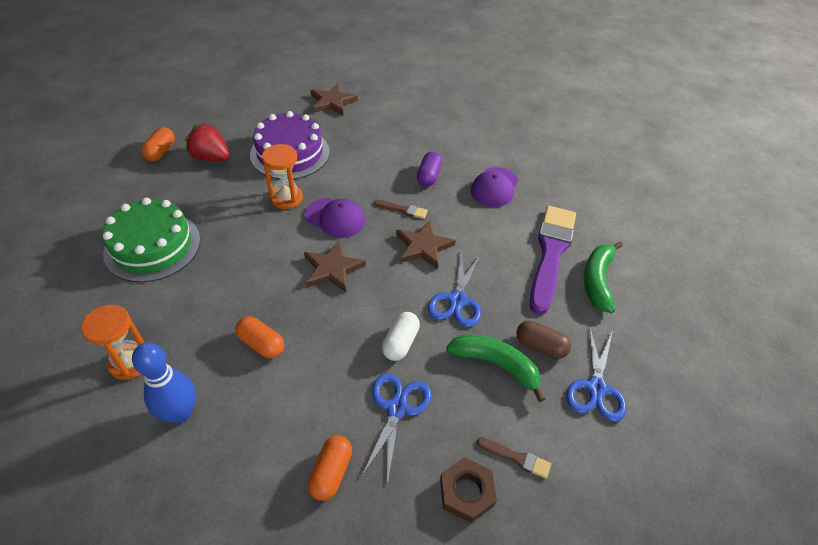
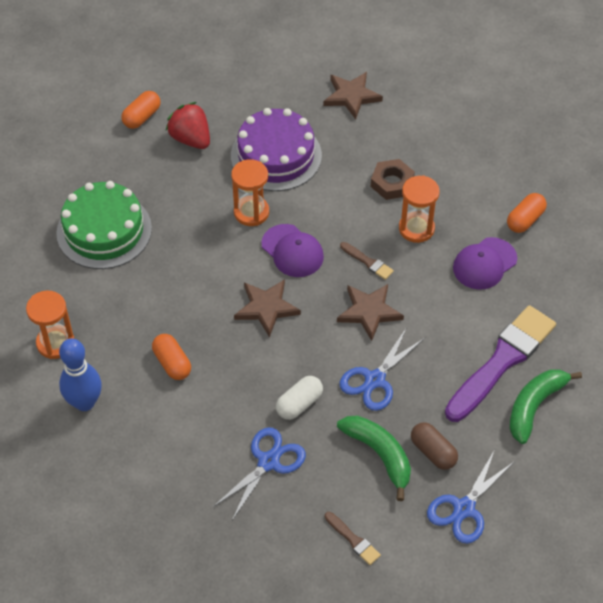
camera: 25 degrees right, 5 degrees up
(331, 472) = (190, 495): orange capsule -> orange capsule (525, 220)
(428, 176) = (416, 228): purple capsule -> orange hourglass
(466, 492) = (295, 550): brown nut -> brown nut (392, 183)

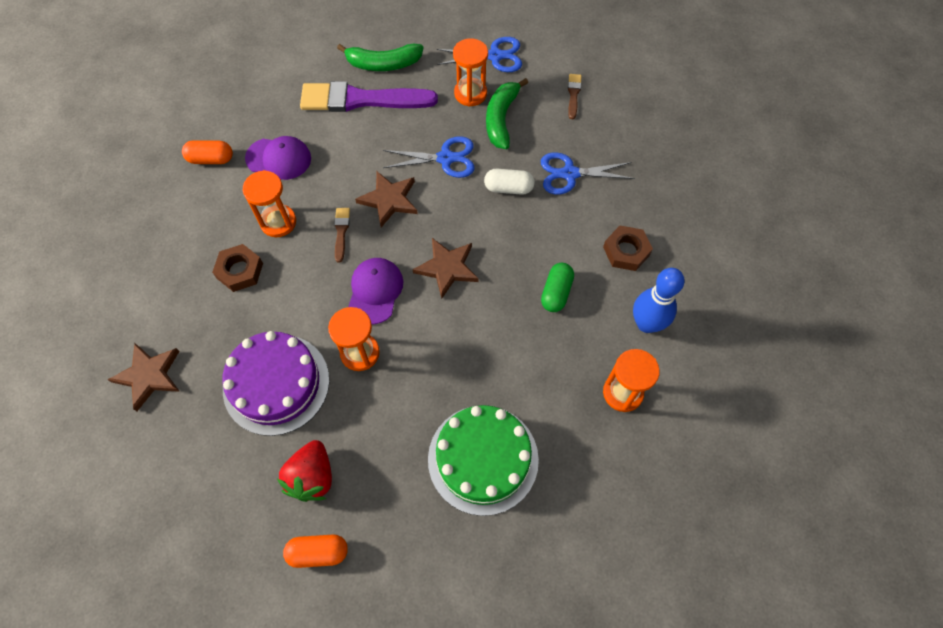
camera: 130 degrees left, 10 degrees up
(155, 442) = (626, 251): none -> brown nut
(172, 363) = (556, 292): orange capsule -> green capsule
(433, 452) = (470, 93): brown capsule -> orange hourglass

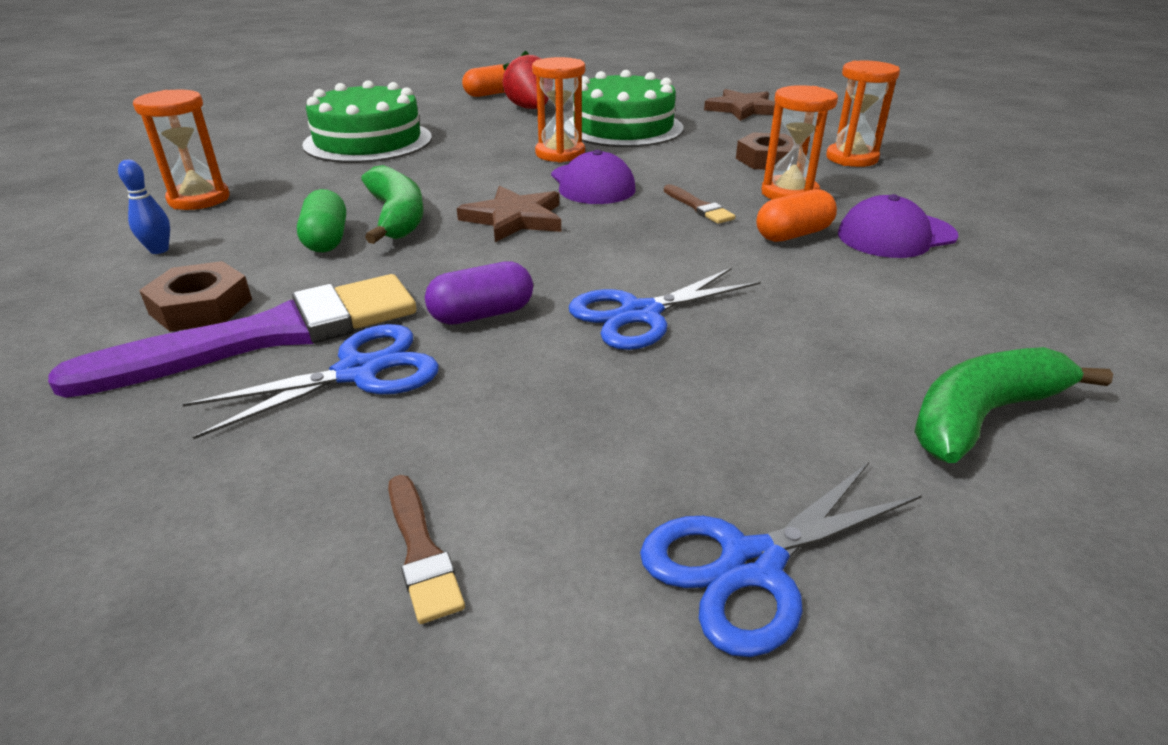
camera: 150 degrees right, 30 degrees down
(211, 159) = (975, 210): orange capsule -> orange capsule (793, 235)
(276, 384) = (623, 127): purple cake -> green cake
(361, 99) = (911, 339): purple brush -> purple brush (268, 336)
(389, 200) = (674, 246): brown star -> none
(470, 93) = (712, 435): orange hourglass -> orange hourglass (851, 158)
(501, 119) = (588, 413): green banana -> green banana (397, 217)
(508, 188) = (481, 314): white capsule -> purple capsule
(646, 324) = (159, 250): blue bowling pin -> blue bowling pin, size x0.50

